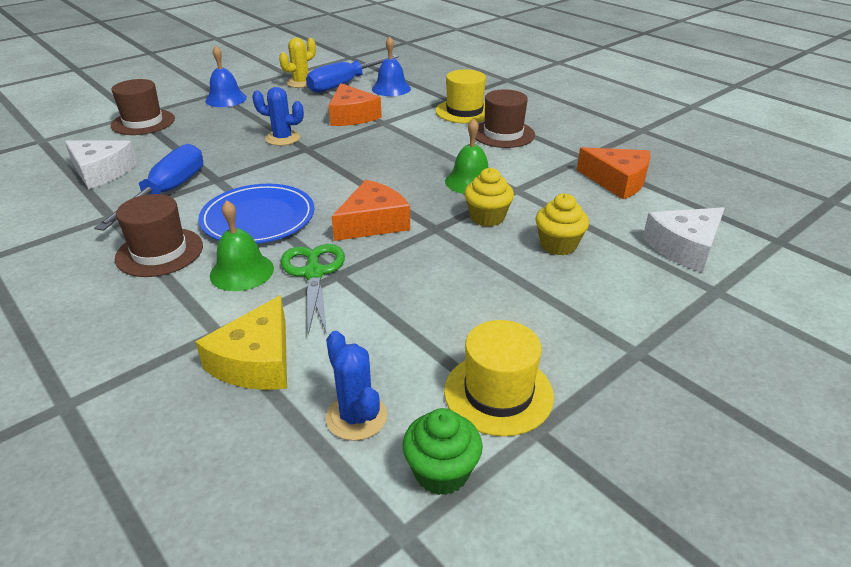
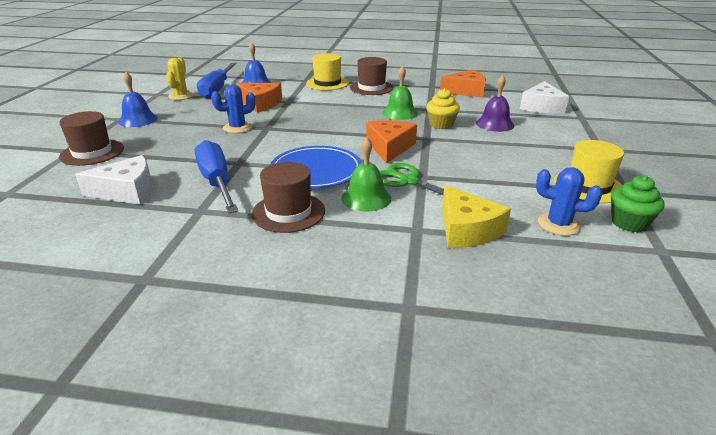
camera: 40 degrees left, 5 degrees down
(558, 245) = (494, 124): yellow cupcake -> purple bell

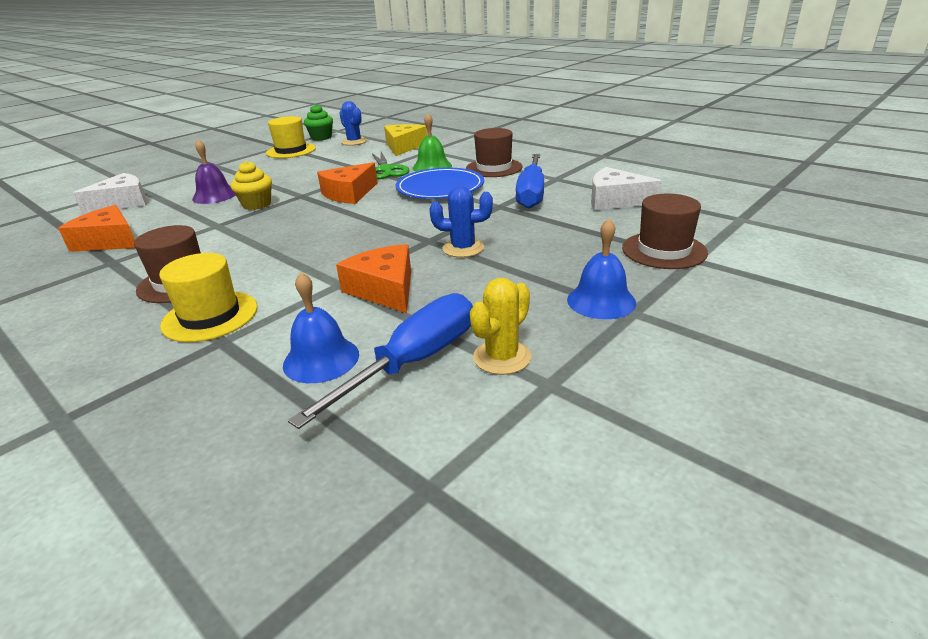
camera: 145 degrees left, 0 degrees up
(400, 113) = (256, 227): green bell -> none

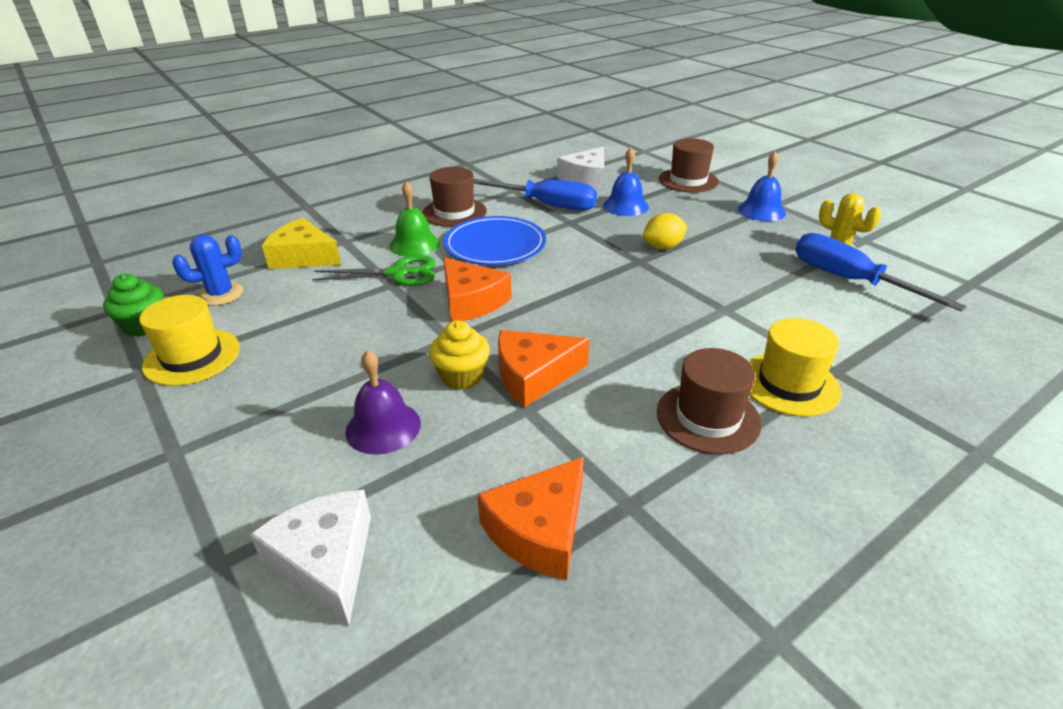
camera: 80 degrees left, 5 degrees up
(321, 359) = (853, 317): blue bell -> blue bell (625, 206)
(384, 289) = (738, 287): orange cheese -> orange cheese (533, 376)
(463, 248) = (663, 247): blue cactus -> yellow lemon

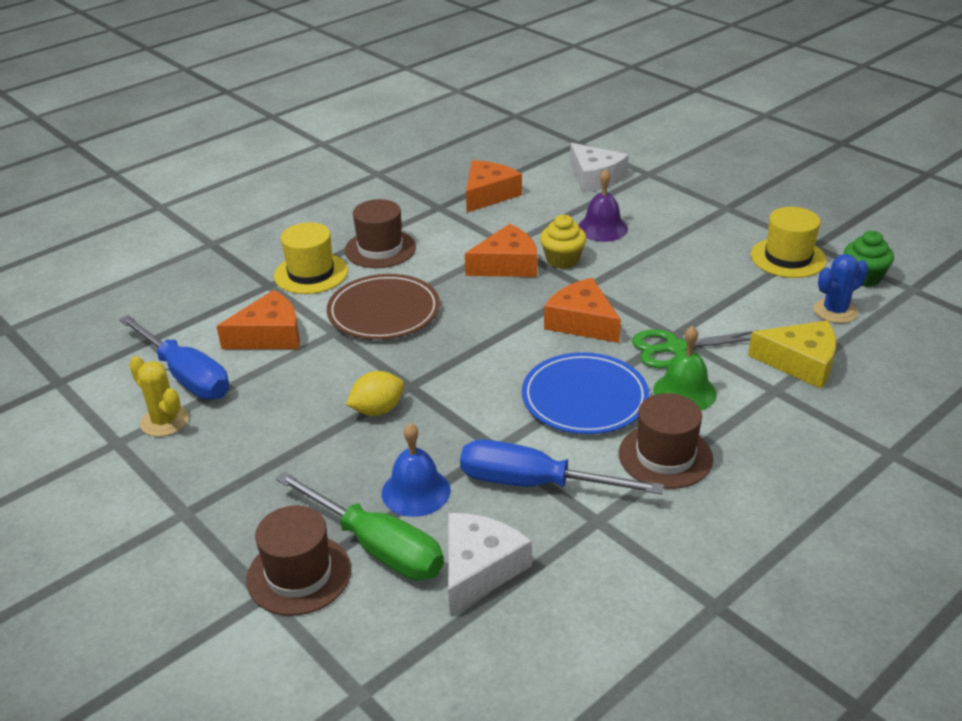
camera: 175 degrees right, 0 degrees up
(646, 187) = (377, 547): none -> green screwdriver
(679, 327) = (384, 311): none -> brown plate
(761, 211) = (216, 495): blue bell -> none
(793, 311) = (269, 335): none -> orange cheese

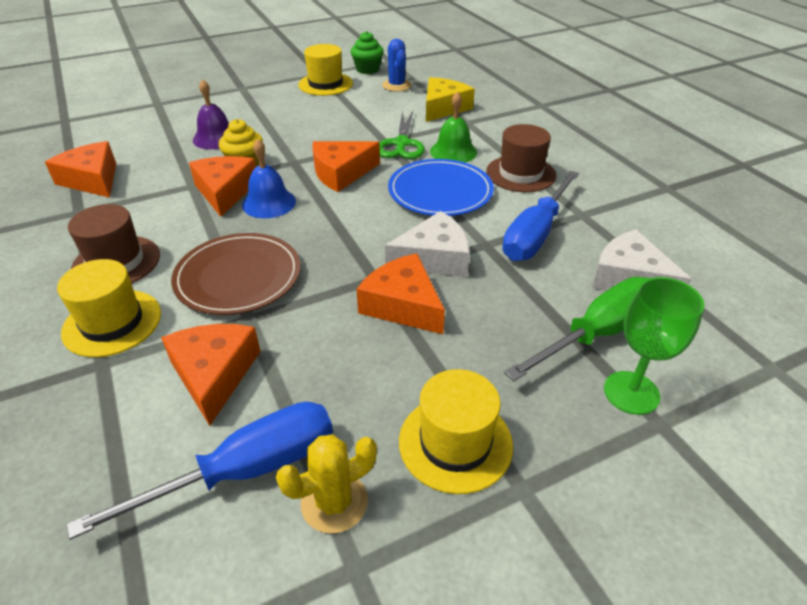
camera: 75 degrees left, 5 degrees up
(223, 470) = (455, 443): none -> yellow hat
(299, 574) = (631, 392): brown hat -> green goblet
(377, 410) = (402, 305): yellow lemon -> orange cheese
(416, 491) = (529, 298): blue bell -> blue bell (269, 203)
(595, 178) = (133, 125): white cheese -> white cheese (434, 258)

